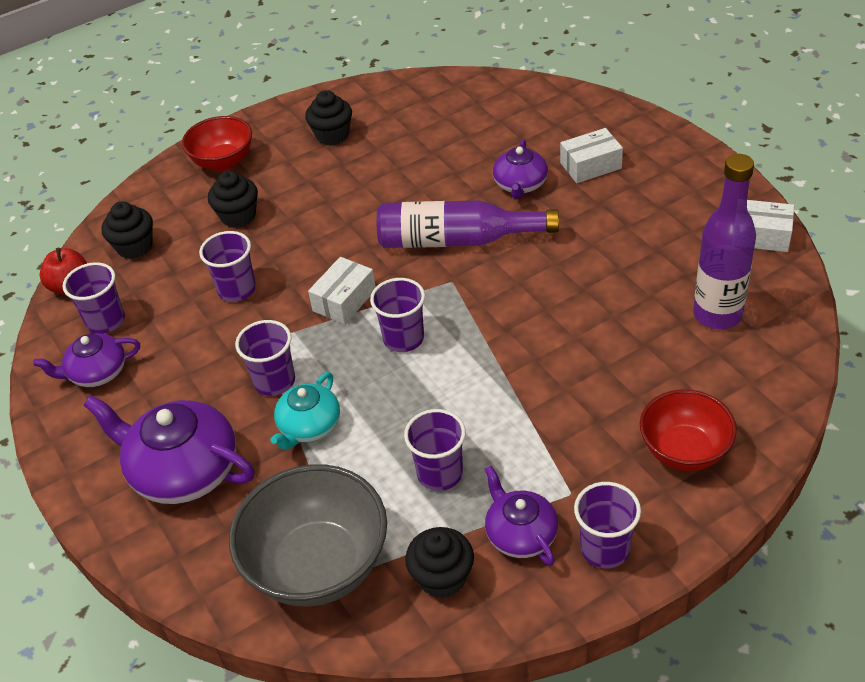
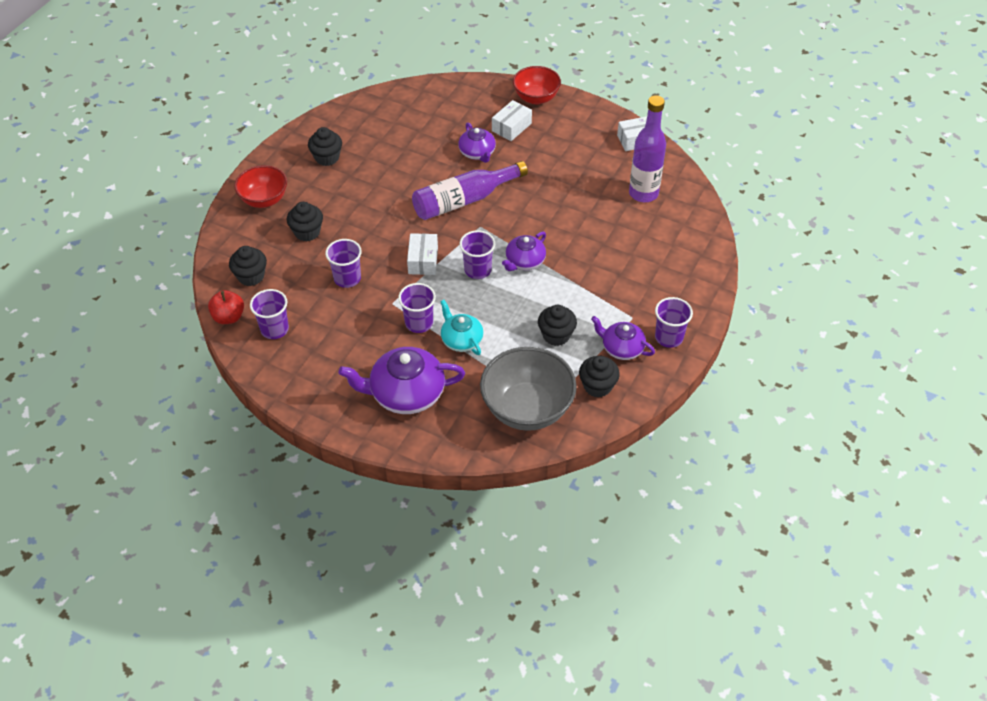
camera: 35 degrees left, 5 degrees up
(97, 373) = (298, 361): purple teapot -> purple teapot (524, 261)
(309, 426) = (461, 340): turquoise teapot -> turquoise teapot turned 150 degrees clockwise
(440, 473) = (556, 335): purple cup -> black cupcake
(684, 451) = (674, 273): red bowl -> red bowl (536, 98)

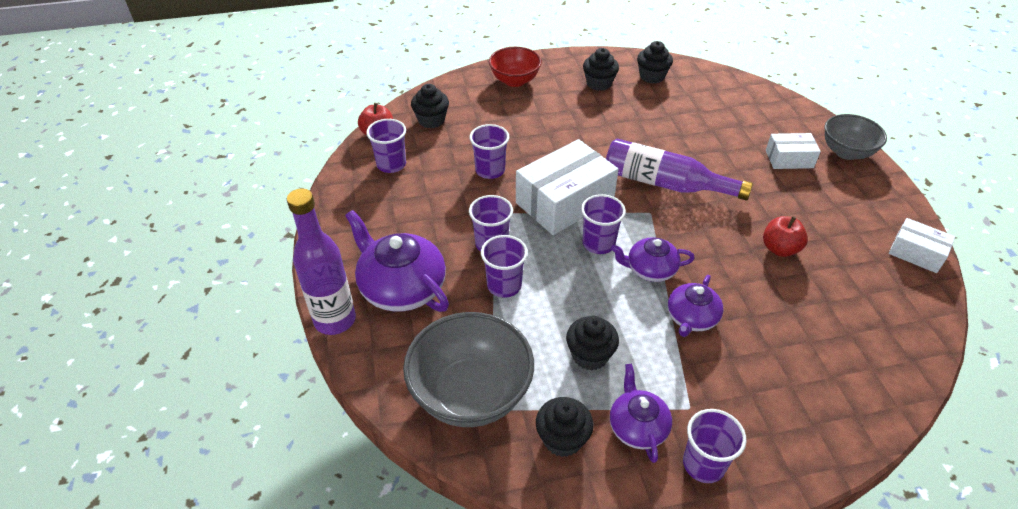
camera: 50 degrees right, 5 degrees down
(307, 232) = (511, 120): black cupcake -> black cupcake (652, 76)
(423, 260) = (564, 201): white box -> white box, size x1.87
(461, 340) = (504, 285): turquoise teapot -> purple cup
(477, 153) = (728, 157): purple teapot -> purple teapot (691, 318)
(536, 98) = (846, 152): red bowl -> grey bowl
(572, 192) = (779, 249): none -> red apple
(643, 193) = (859, 304): purple bottle -> purple bottle (335, 320)

